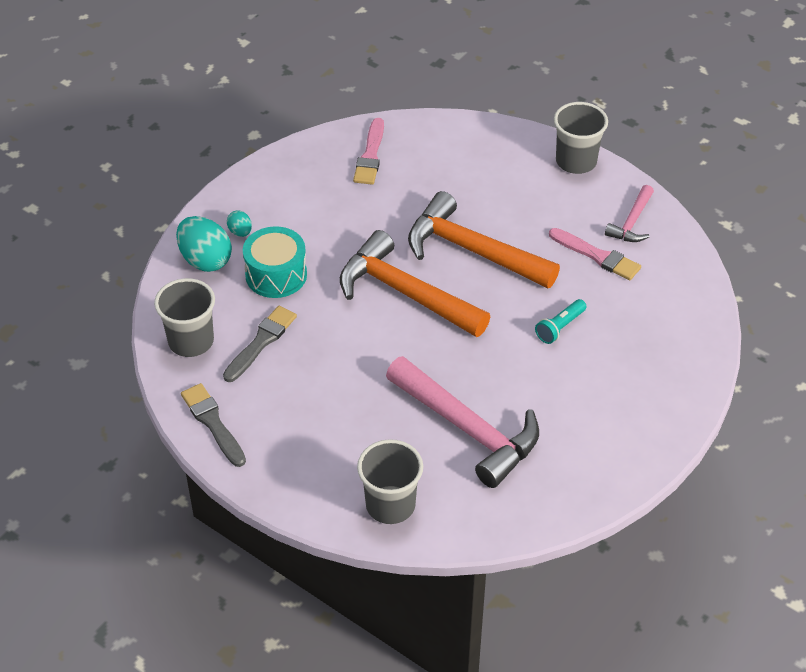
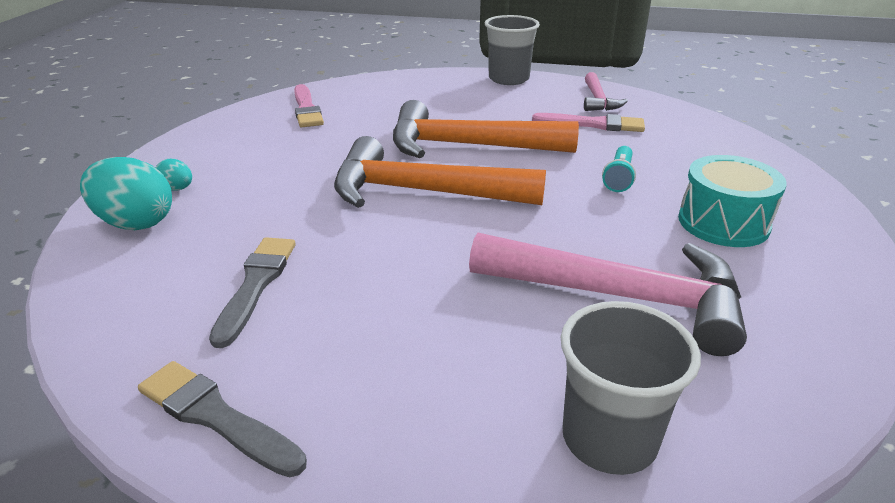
camera: 25 degrees left, 15 degrees down
(191, 341) = (138, 314): grey cup -> none
(276, 275) = (244, 214): turquoise drum -> turquoise drum (723, 222)

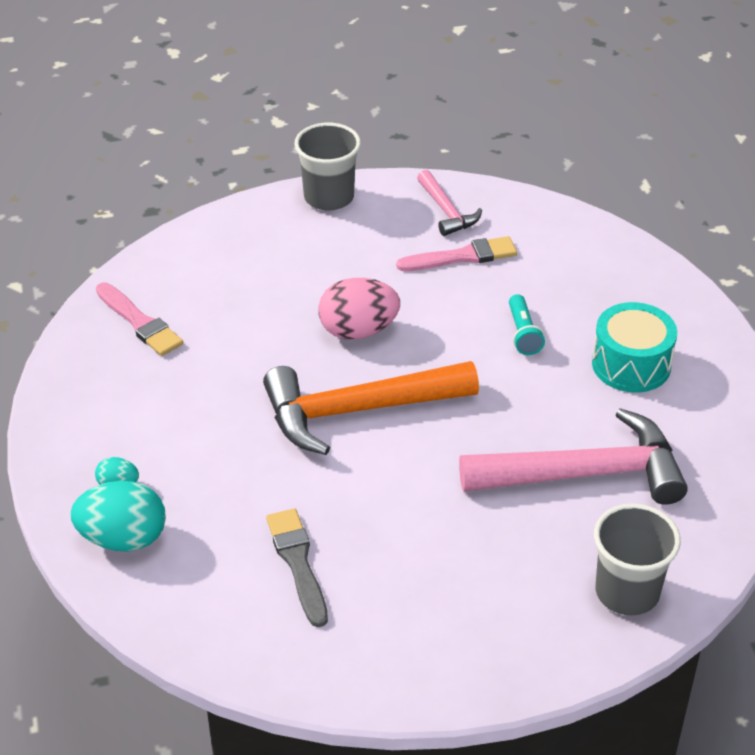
camera: 25 degrees left, 10 degrees up
(216, 417) = (369, 674): grey brush -> none
(468, 146) = (358, 331): orange hammer -> pink egg

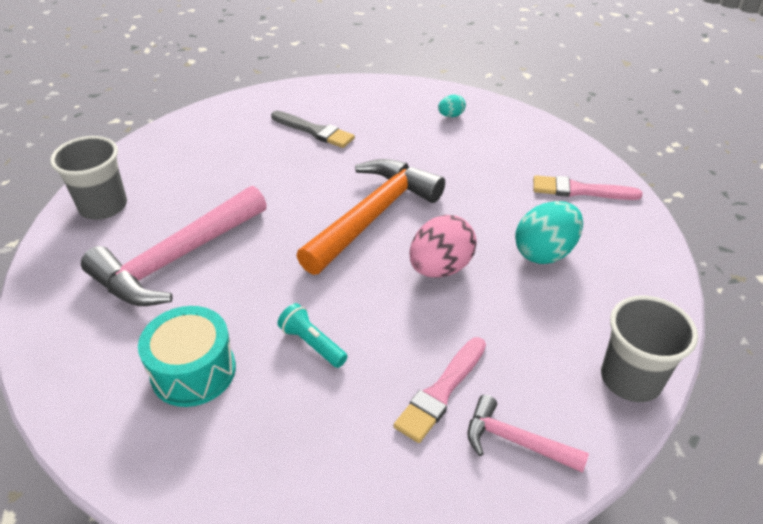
camera: 140 degrees right, 0 degrees up
(123, 538) = (414, 100): turquoise egg -> turquoise egg (544, 252)

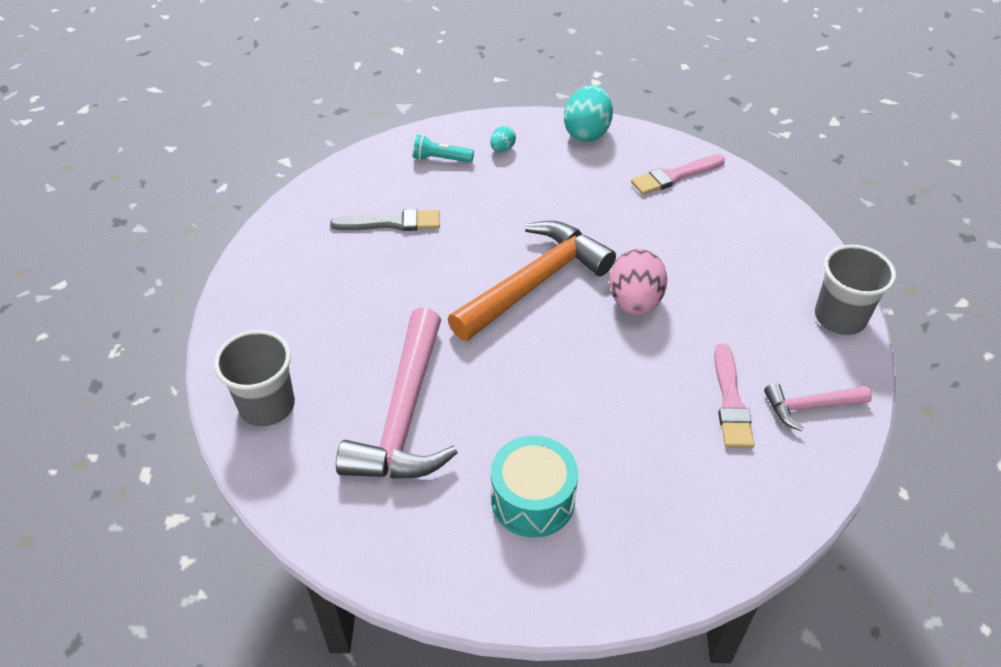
camera: 35 degrees left, 5 degrees up
(312, 344) = (601, 421): turquoise flashlight -> turquoise flashlight (441, 159)
(373, 216) = (534, 283): orange hammer -> orange hammer turned 45 degrees clockwise
(544, 252) = (698, 246): turquoise egg -> turquoise egg (587, 132)

